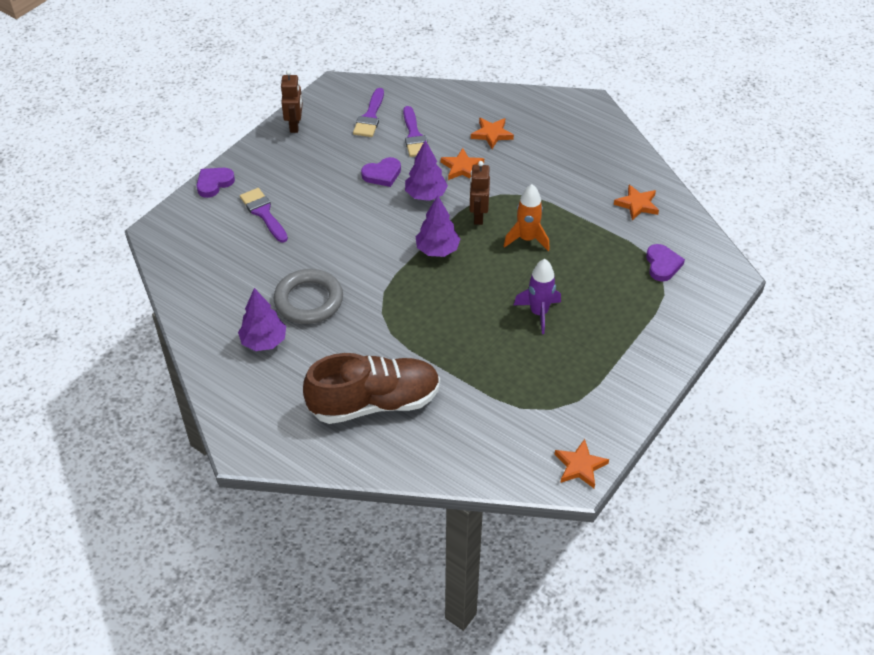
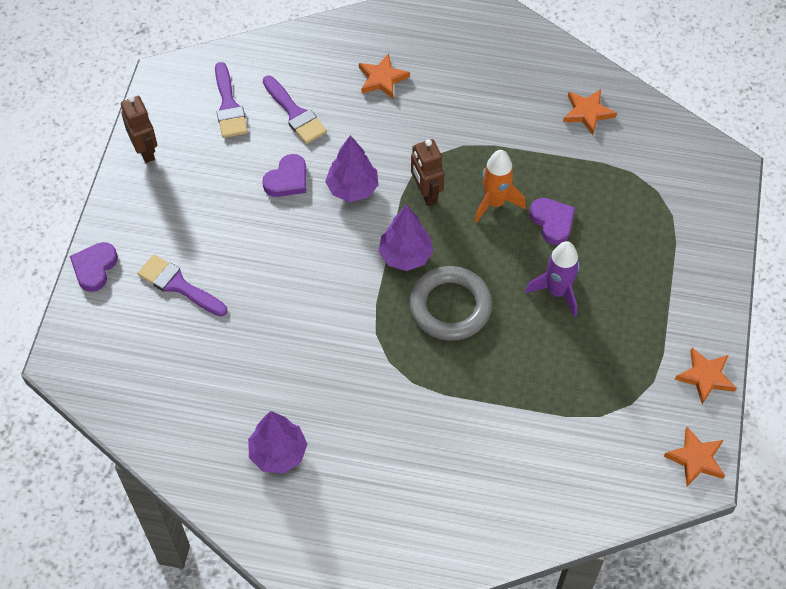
camera: 25 degrees left, 10 degrees up
(308, 300) = (298, 379): grey ring -> grey ring (450, 307)
(374, 403) = (444, 477): brown shoe -> none
(462, 167) = (373, 136): orange star -> orange star (705, 377)
(662, 265) = (652, 179): purple heart -> purple heart (552, 222)

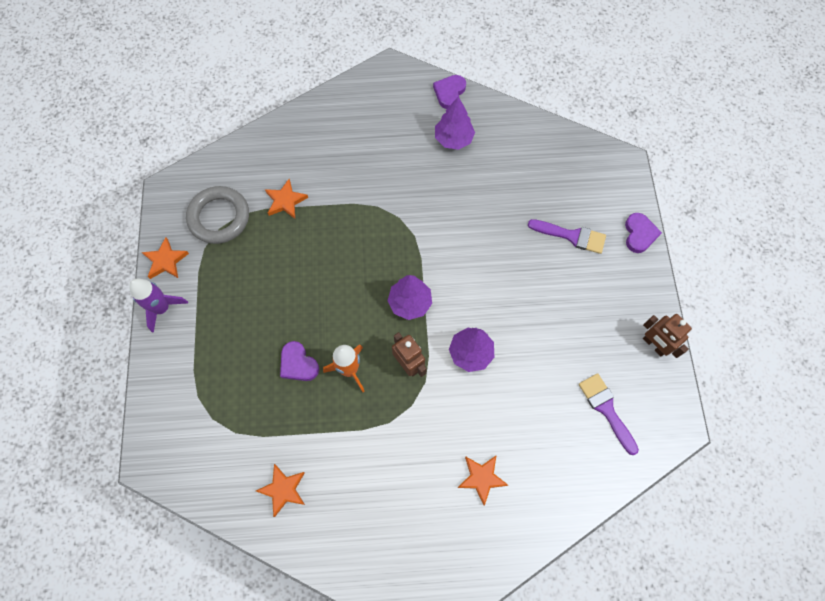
camera: 165 degrees right, 10 degrees up
(287, 179) = (527, 348): purple heart -> purple heart (449, 93)
(295, 113) = (545, 417): purple brush -> none
(450, 307) = (364, 269): grey ring -> grey ring (219, 217)
(557, 291) = (285, 302): purple rocket -> purple rocket (162, 308)
(696, 459) = (171, 200): orange star -> orange star (285, 201)

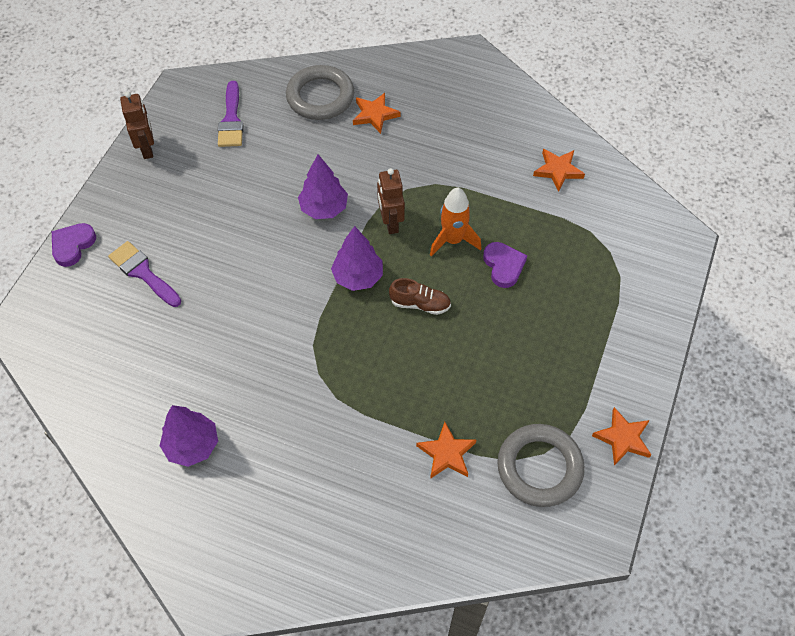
camera: 155 degrees left, 10 degrees down
(162, 308) = (639, 382): purple rocket -> none
(351, 301) = (420, 304): none -> brown shoe
(449, 93) = (153, 517): purple heart -> none
(544, 476) = (320, 97): none -> grey ring

